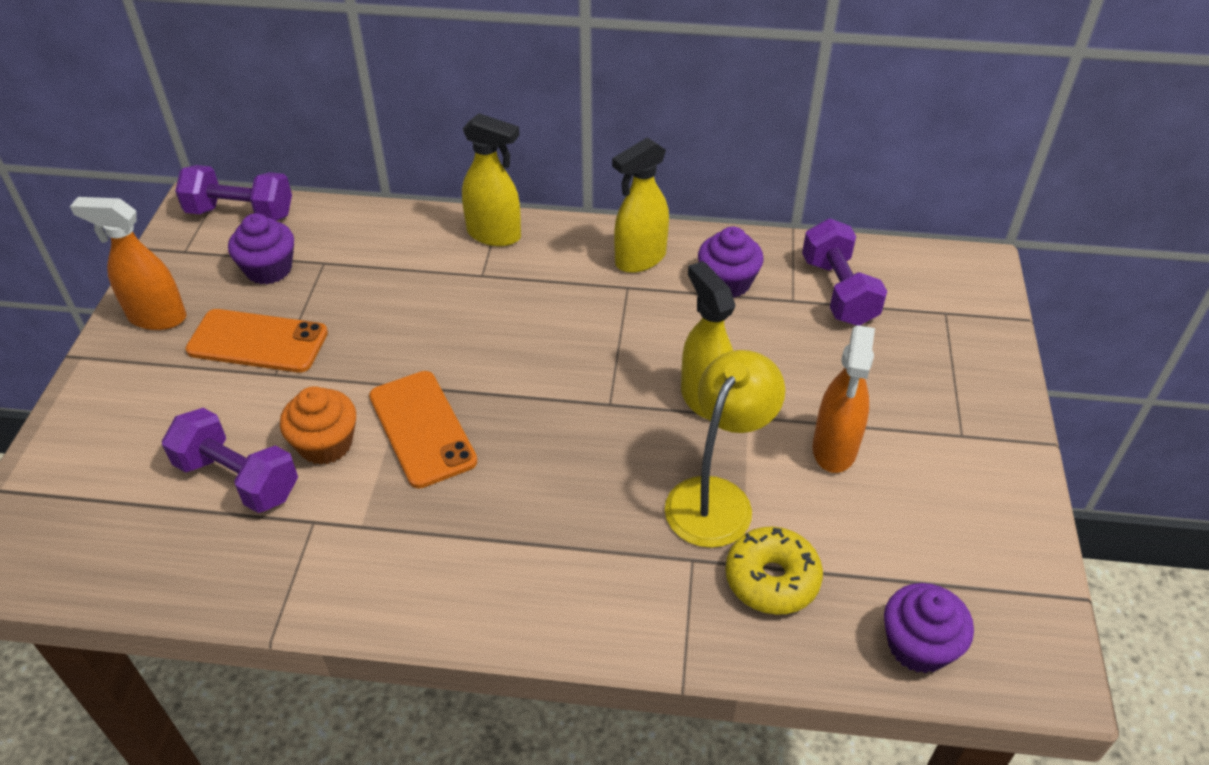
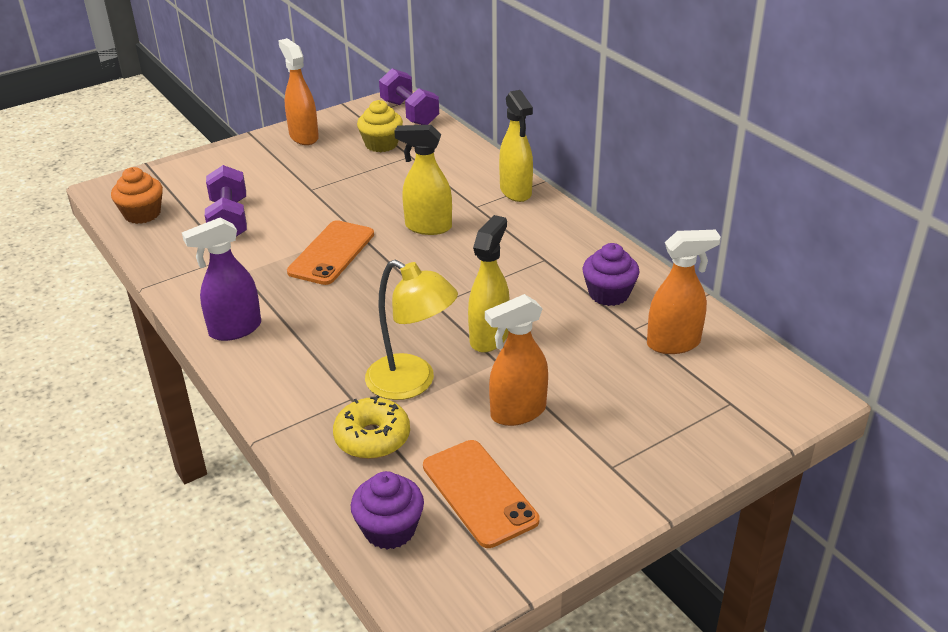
camera: 50 degrees right, 10 degrees down
(258, 341) = (326, 171): orange phone -> orange phone (479, 493)
(269, 269) = (381, 144): purple cupcake -> yellow cupcake
(325, 444) = (283, 231): orange cupcake -> orange cupcake (142, 214)
(464, 593) = (234, 329): none -> purple spray bottle
(640, 259) = (577, 251): yellow spray bottle -> yellow spray bottle (428, 227)
(717, 497) = (412, 383): yellow lamp -> yellow lamp turned 45 degrees clockwise
(838, 291) = (674, 343): purple dumbbell -> orange spray bottle

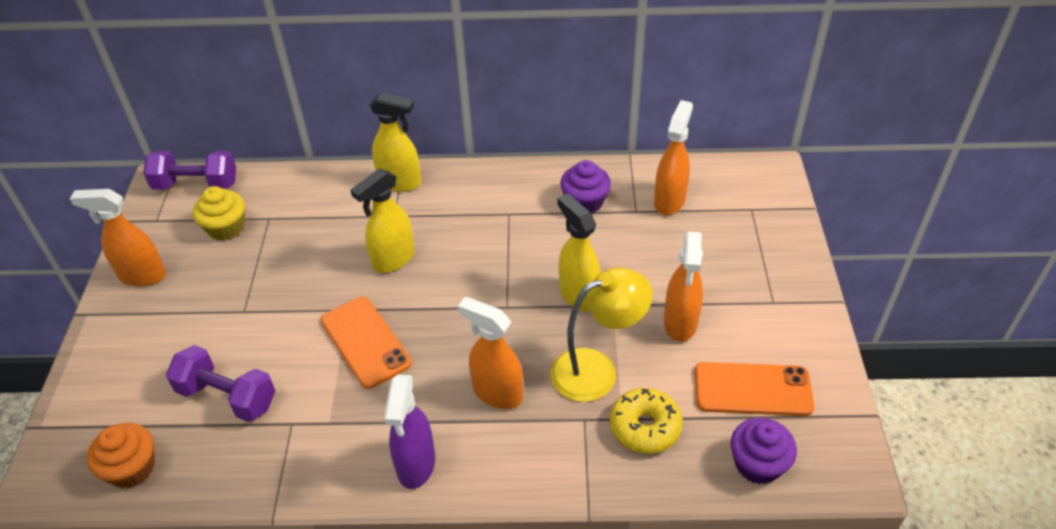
camera: 55 degrees left, 10 degrees up
(338, 339) = (497, 393): none -> orange spray bottle

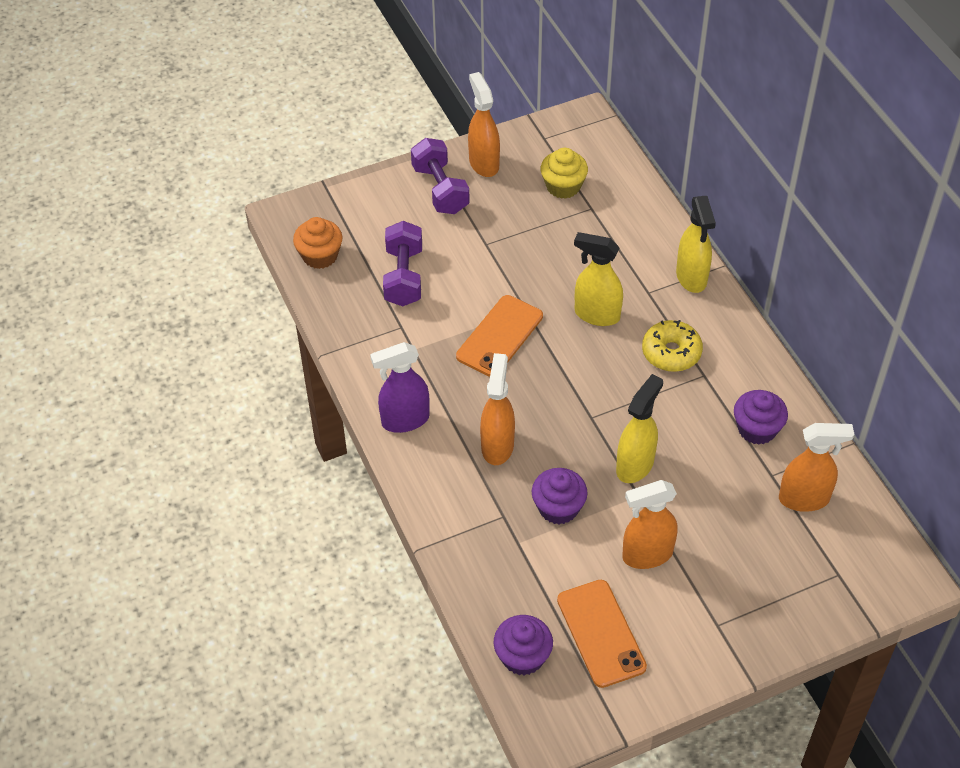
camera: 65 degrees right, 5 degrees up
(196, 185) = (598, 141): purple dumbbell -> purple dumbbell (440, 189)
(597, 370) = (558, 508): yellow lamp -> purple cupcake
(645, 427) = (517, 562): yellow donut -> yellow donut (671, 352)

